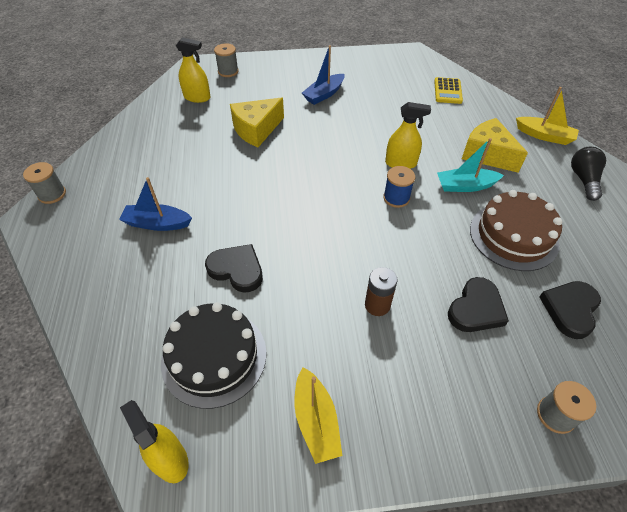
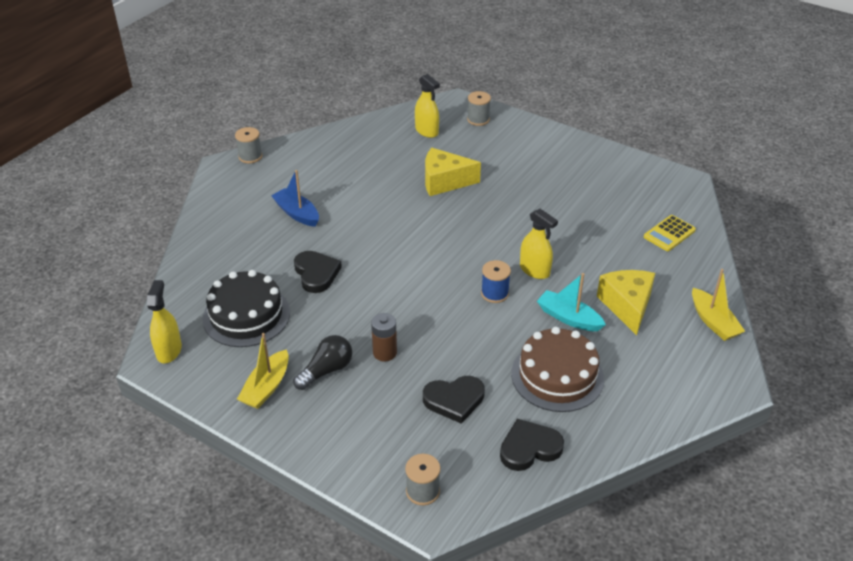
camera: 40 degrees right, 10 degrees down
(324, 94) = (540, 179): blue boat -> none
(583, 179) = (695, 376): black light bulb -> black light bulb (326, 370)

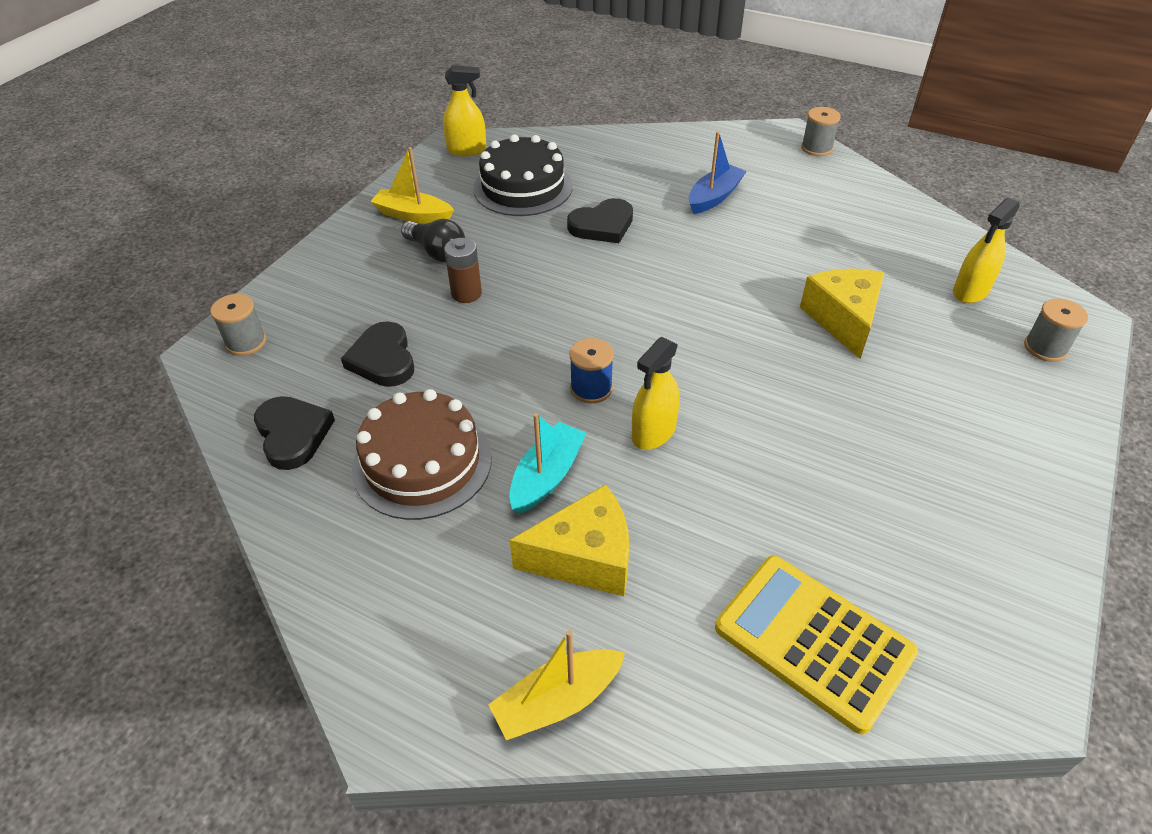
camera: 85 degrees right, 5 degrees up
(669, 234) = (813, 641): yellow calculator -> yellow calculator, size x1.71

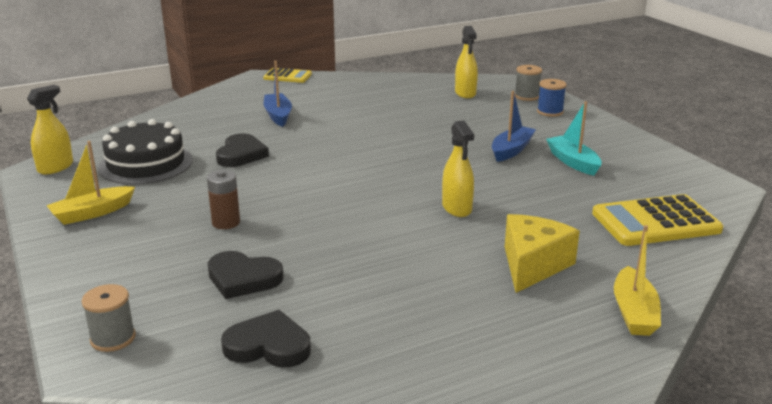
camera: 55 degrees left, 20 degrees down
(422, 462) = (378, 296): brown cake -> none
(437, 252) = (157, 218): black light bulb -> none
(547, 476) = (450, 254): turquoise boat -> turquoise boat (573, 162)
(591, 388) = (391, 213): blue spool -> blue spool (550, 112)
(816, 148) = (287, 76): grey spool -> yellow calculator
(843, 320) = (440, 127): yellow cheese -> none
(856, 409) = (511, 150): none -> blue boat

